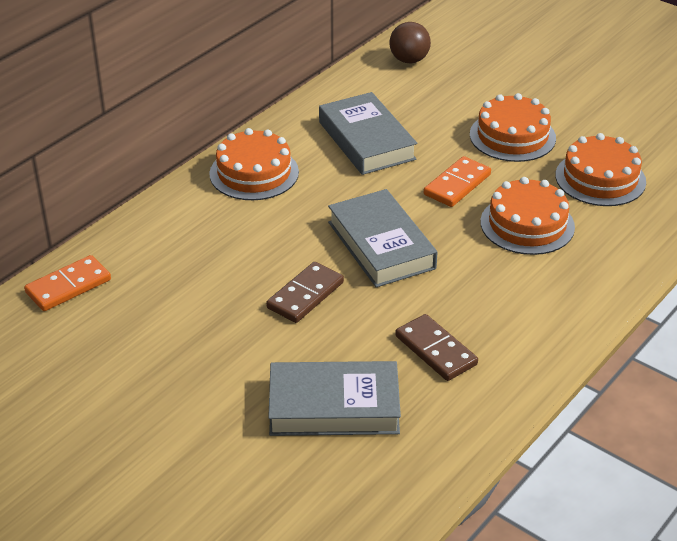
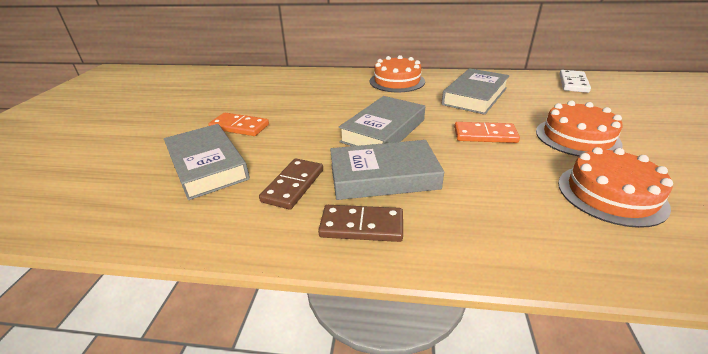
camera: 60 degrees right, 5 degrees down
(68, 286) = (262, 75): orange domino -> orange domino (239, 127)
(305, 295) = (308, 124): brown domino -> brown domino (361, 226)
(409, 60) = (573, 83): brown ball -> white domino
(472, 285) = (383, 176): none -> grey book
(527, 224) = (488, 177): orange cake -> none

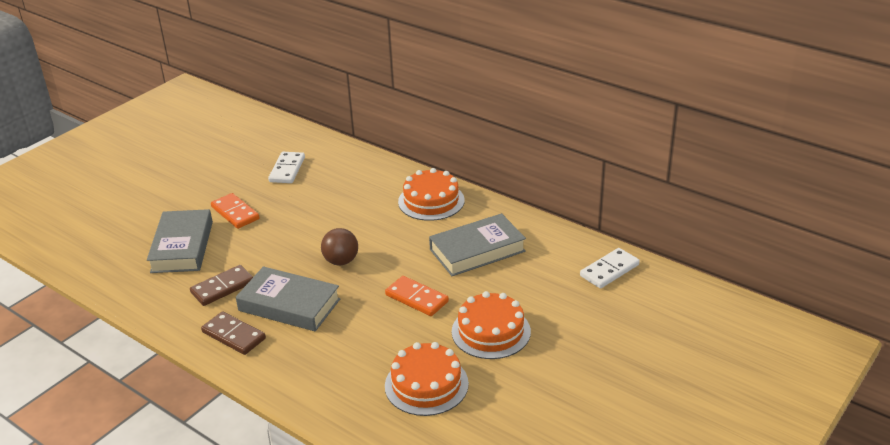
camera: 30 degrees right, 0 degrees up
(256, 91) = (287, 169): none -> white domino
(383, 131) = (341, 261): grey book -> brown ball

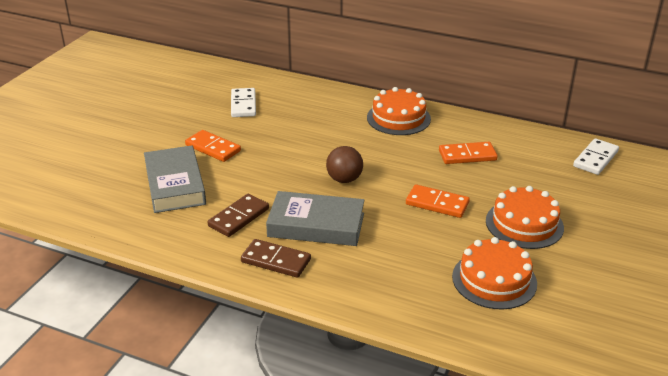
camera: 15 degrees left, 0 degrees up
(477, 250) = (467, 155): grey book -> orange domino

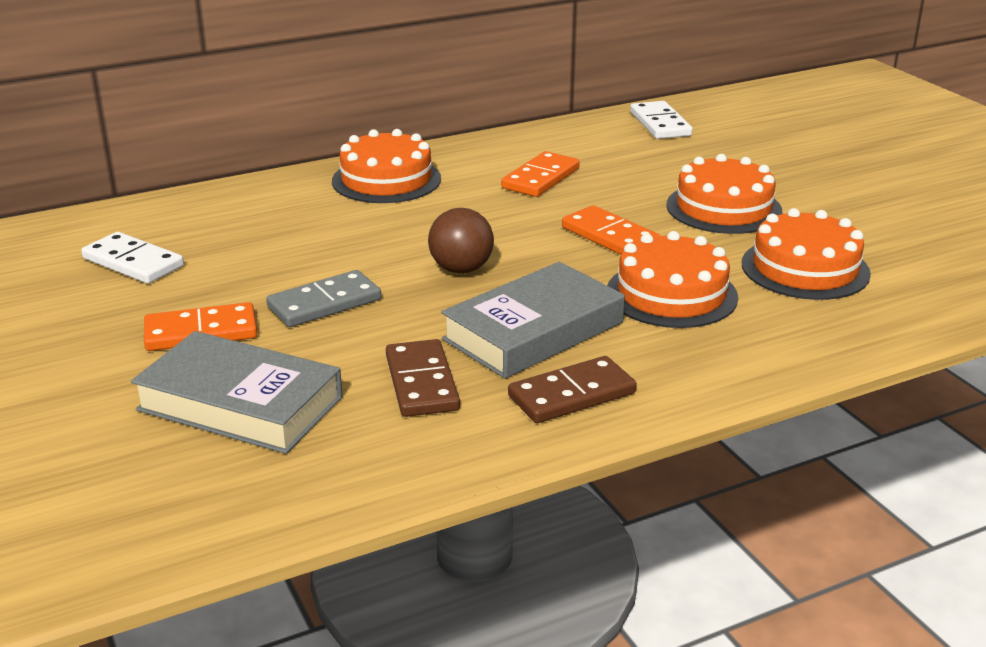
camera: 50 degrees left, 5 degrees down
(269, 162) = (324, 303): none -> grey domino
(404, 248) = (671, 294): none -> orange cake
(437, 203) = (610, 236): orange domino -> orange domino turned 75 degrees clockwise

